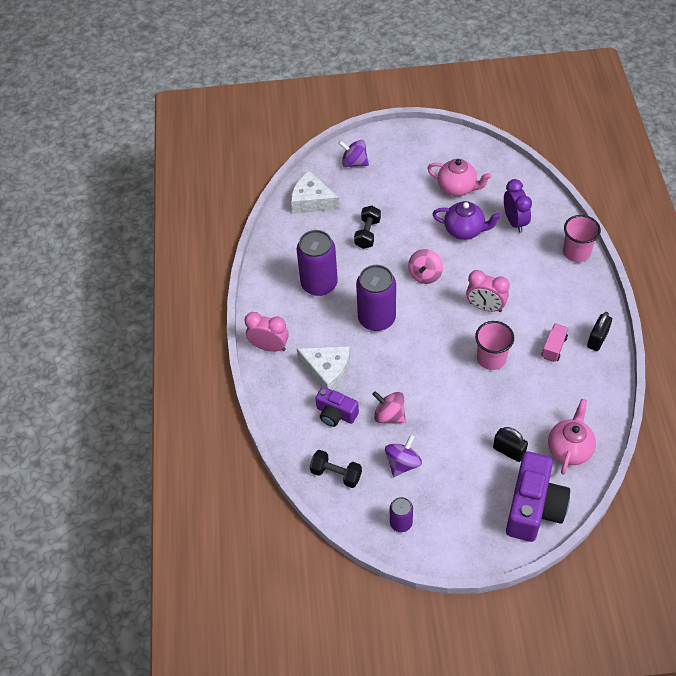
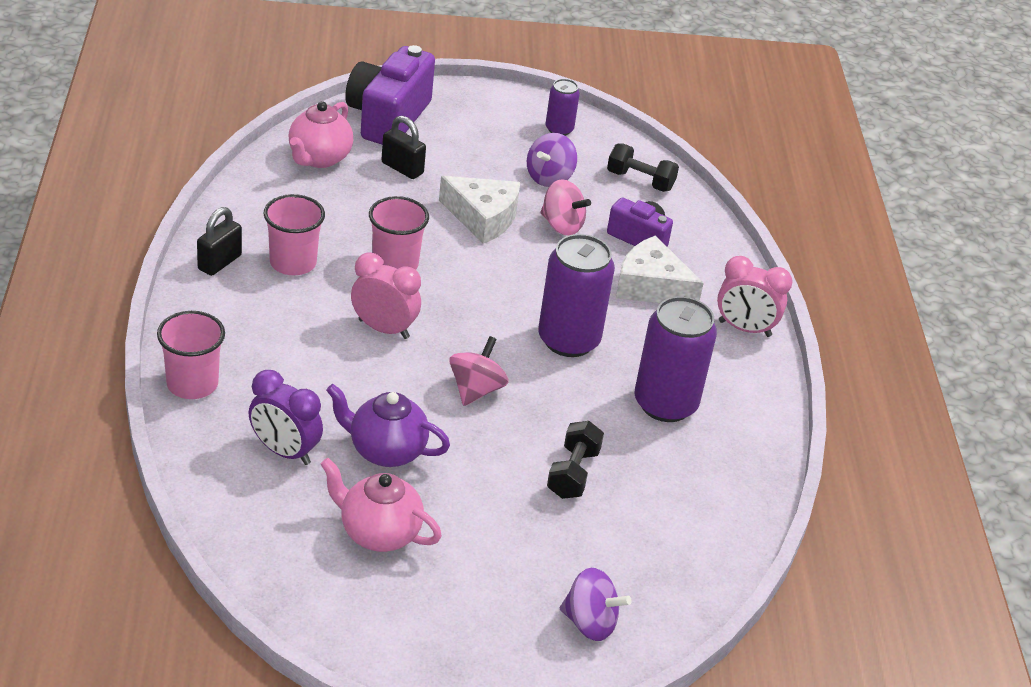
camera: 175 degrees right, 15 degrees down
(312, 201) = (681, 552): white cheese -> white cheese (482, 218)
(515, 222) = (284, 451): purple clock -> purple clock turned 45 degrees counterclockwise
(553, 347) = (293, 263): pink truck -> pink cup

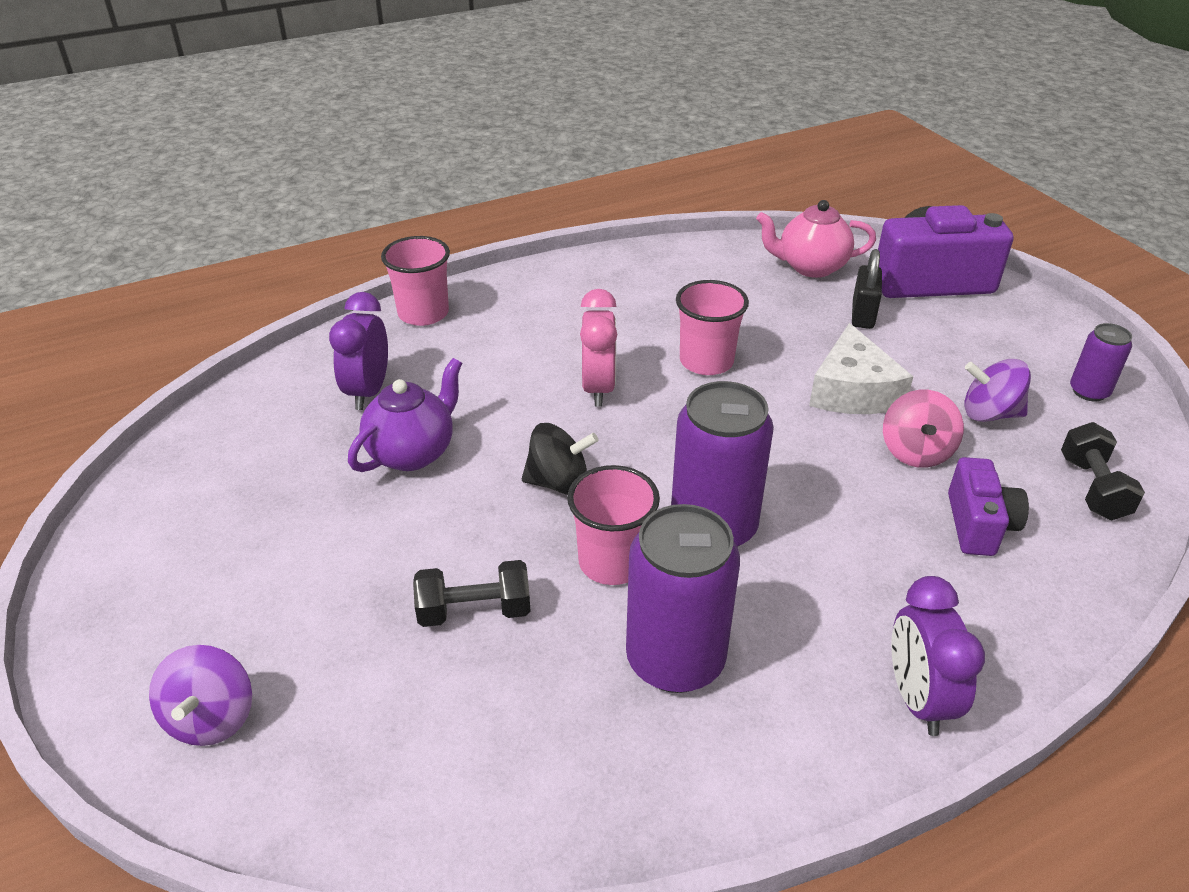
camera: 70 degrees right, 0 degrees up
(219, 262) = (599, 271): black padlock -> none
(293, 263) = (641, 305): pink cup -> pink cup (612, 562)
(378, 533) = (284, 490): pink teapot -> none
(386, 451) = (412, 452): purple teapot -> purple teapot turned 45 degrees clockwise
(476, 390) = (559, 483): pink spinning top -> black spinning top
(651, 286) = (896, 568): white cheese -> none
(744, 329) = (917, 699): pink clock -> purple clock

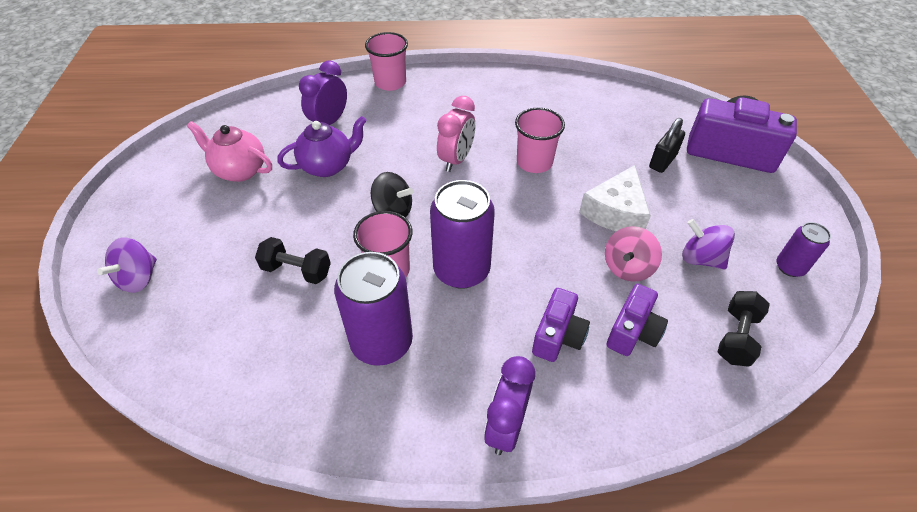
camera: 25 degrees right, 10 degrees up
(810, 267) = (651, 117): pink teapot -> pink teapot (240, 170)
(896, 563) = (558, 336): none -> purple camera

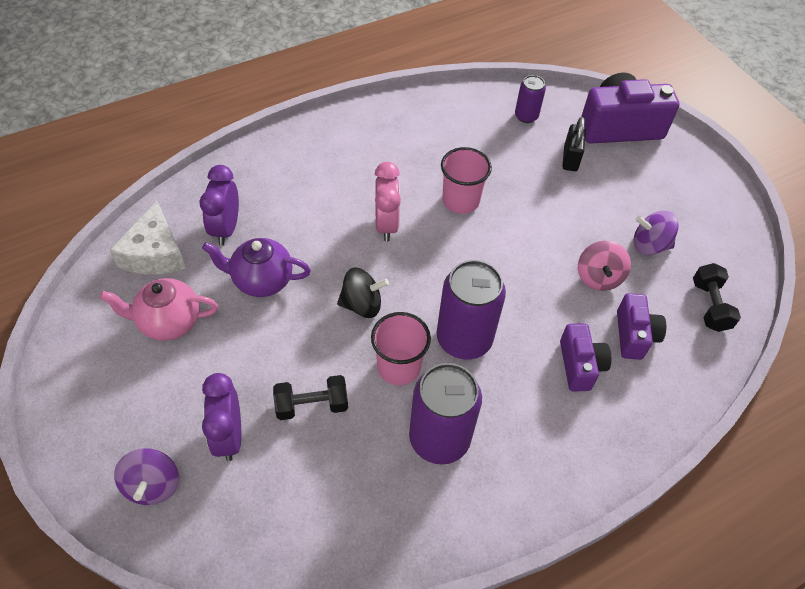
camera: 30 degrees left, 5 degrees up
(328, 166) = (261, 280): purple teapot -> purple teapot turned 120 degrees counterclockwise
(390, 82) = (259, 157): pink cup -> none
(506, 427) = (586, 463): purple clock -> purple clock (229, 436)
(615, 212) = (560, 226): white cheese -> white cheese (154, 253)
(790, 267) = (717, 226): purple can -> purple can (526, 116)

